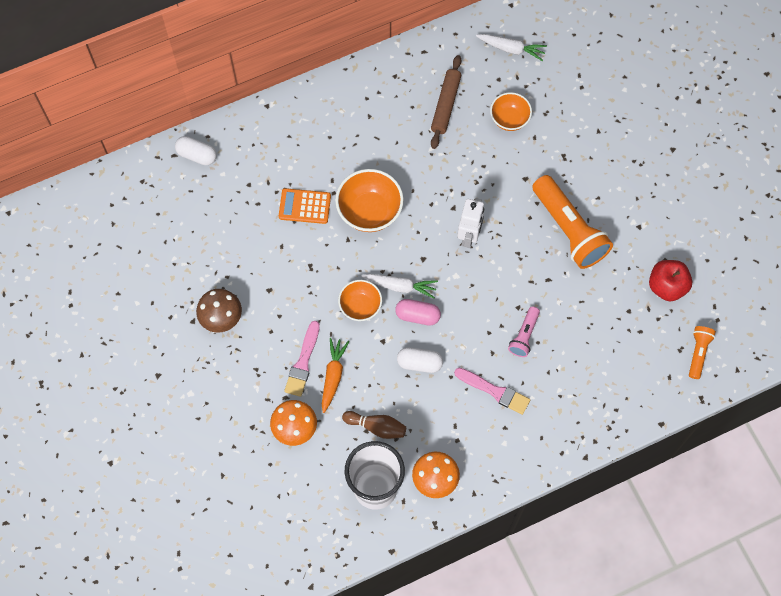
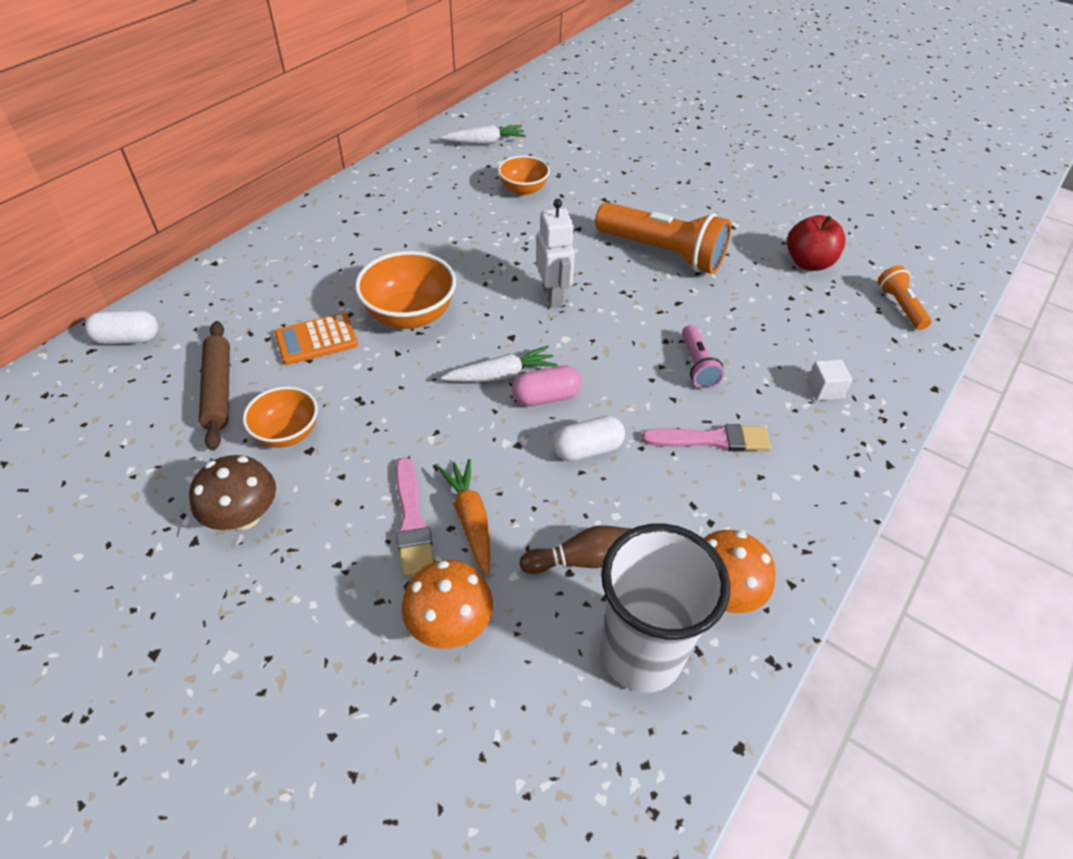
camera: 30 degrees left, 20 degrees down
(360, 306) = (459, 417): orange bowl -> orange bowl (287, 433)
(445, 105) = (443, 199): brown rolling pin -> brown rolling pin (218, 390)
(589, 391) = (824, 390): none -> white cube

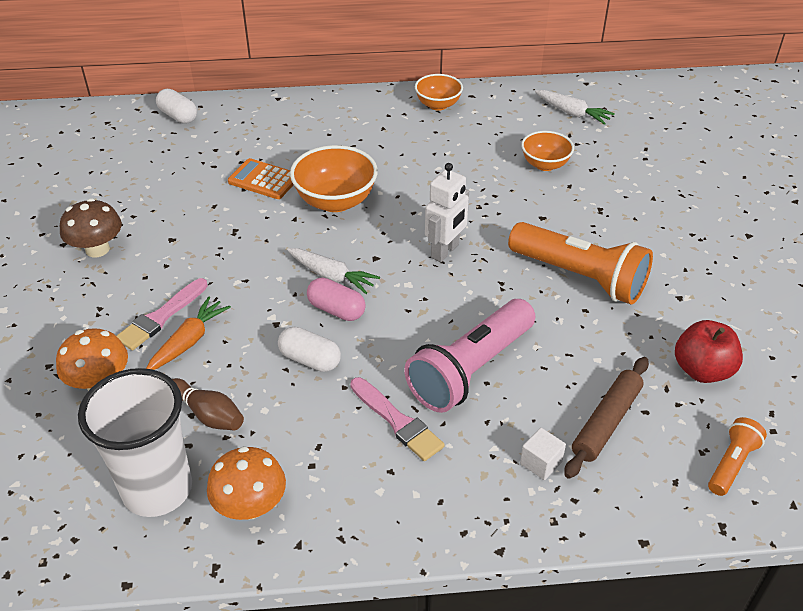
camera: 50 degrees right, 5 degrees down
(218, 390) = (178, 174): brown rolling pin -> brown rolling pin (606, 422)
(287, 433) = (175, 222): orange bowl -> orange bowl (438, 105)
(662, 253) = (580, 277): orange flashlight -> orange flashlight turned 45 degrees counterclockwise
(697, 365) = (470, 370): pink flashlight -> pink flashlight, size x2.00

